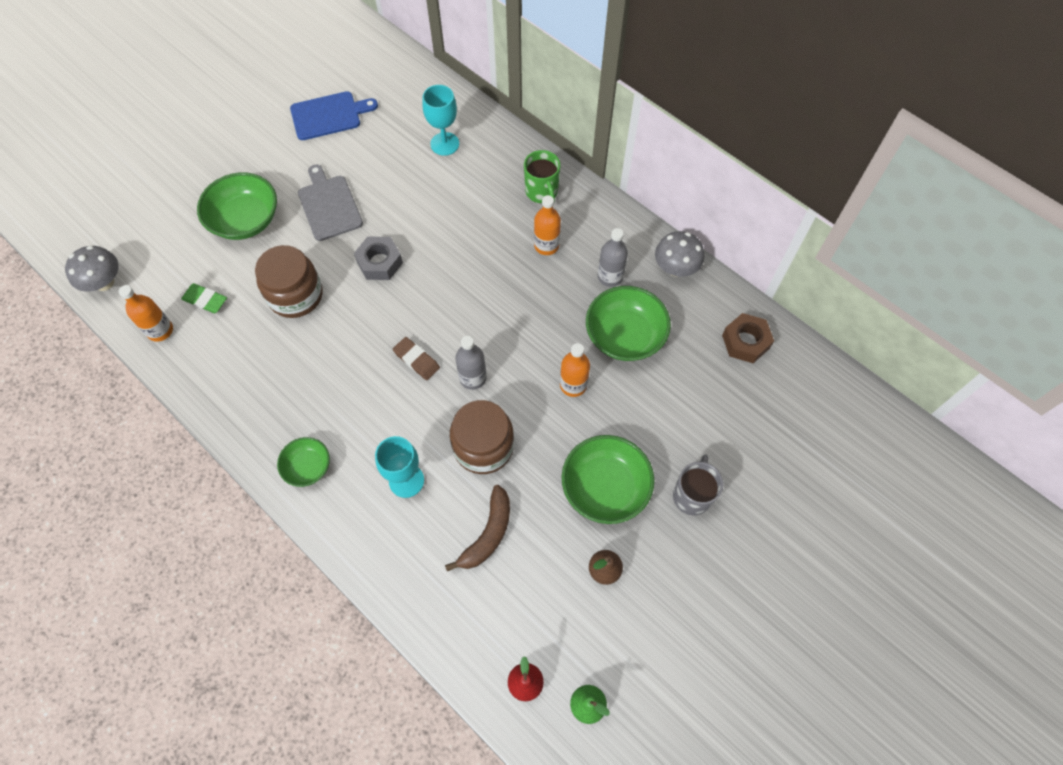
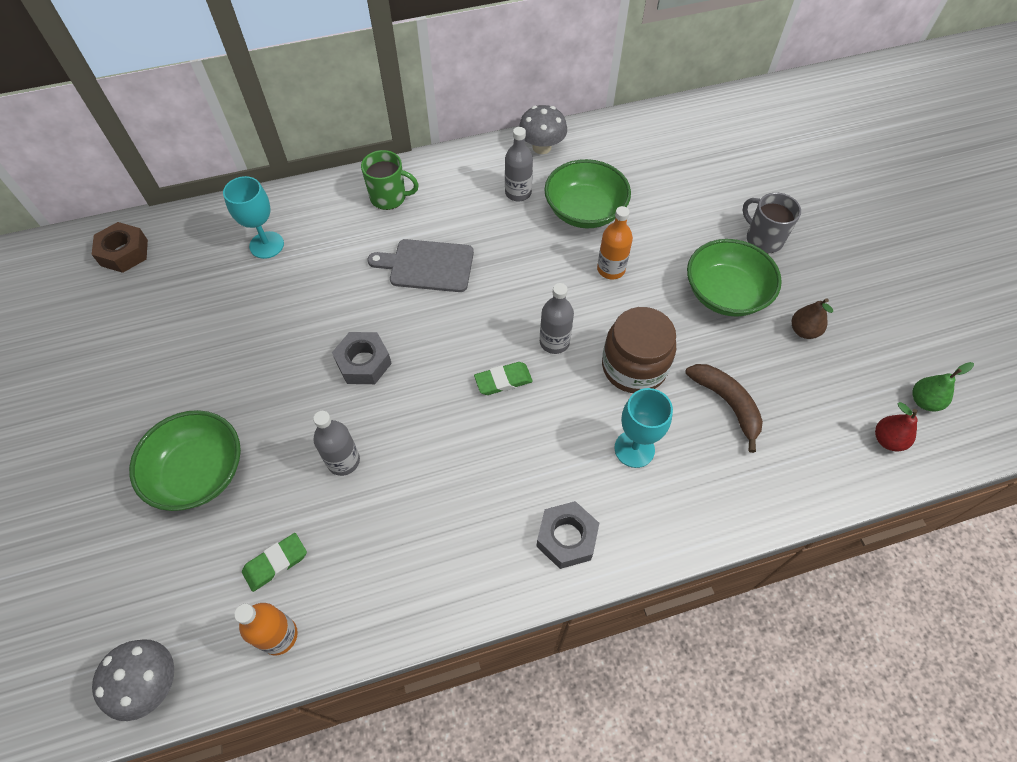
camera: 60 degrees left, 5 degrees down
(295, 295) = (343, 461): brown jar -> grey bottle
(307, 467) = (566, 538): green bowl -> grey nut
(329, 115) = (132, 328): blue cutting board -> none
(329, 205) = (252, 379): grey cutting board -> grey cutting board (427, 265)
(416, 360) = (503, 380): brown eraser -> green eraser
(546, 245) = (451, 221): orange bottle -> none
(745, 342) = (642, 139): brown nut -> brown nut (124, 253)

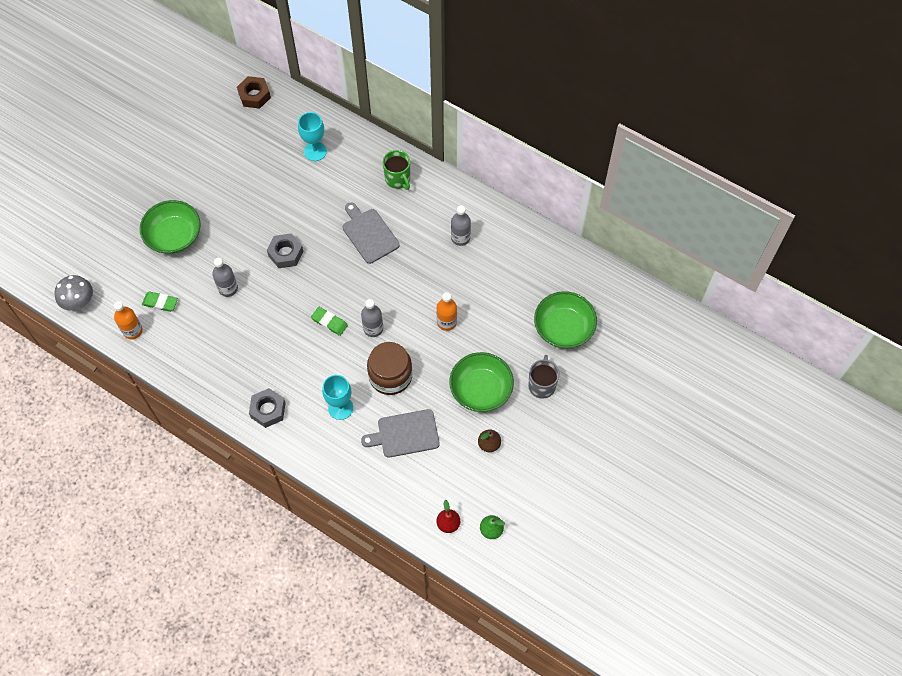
camera: 50 degrees right, 5 degrees up
(541, 147) = (508, 224): grey mushroom -> none
(585, 211) = (478, 280): green bowl -> green bowl (563, 328)
(727, 404) = (405, 434): brown banana -> grey cutting board

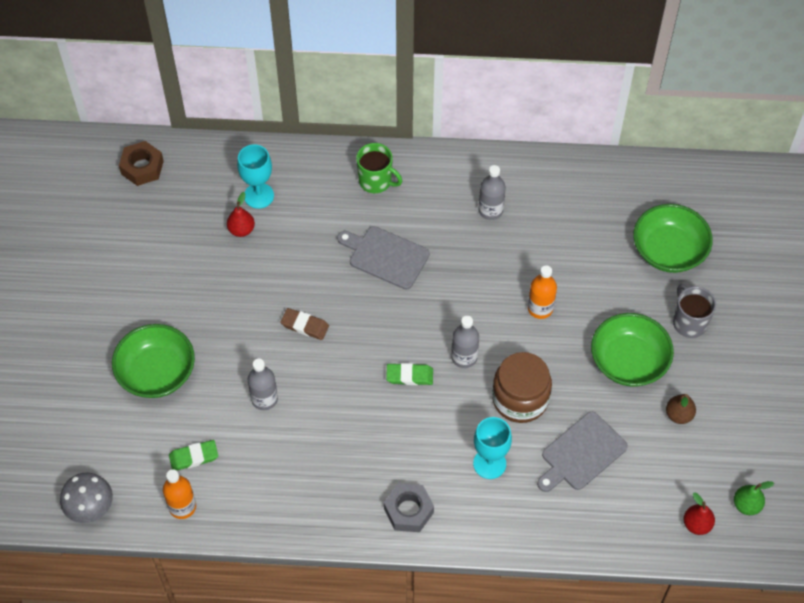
camera: 30 degrees left, 5 degrees down
(285, 253) = (305, 325): grey nut -> brown eraser
(289, 169) = (241, 230): none -> red pear

